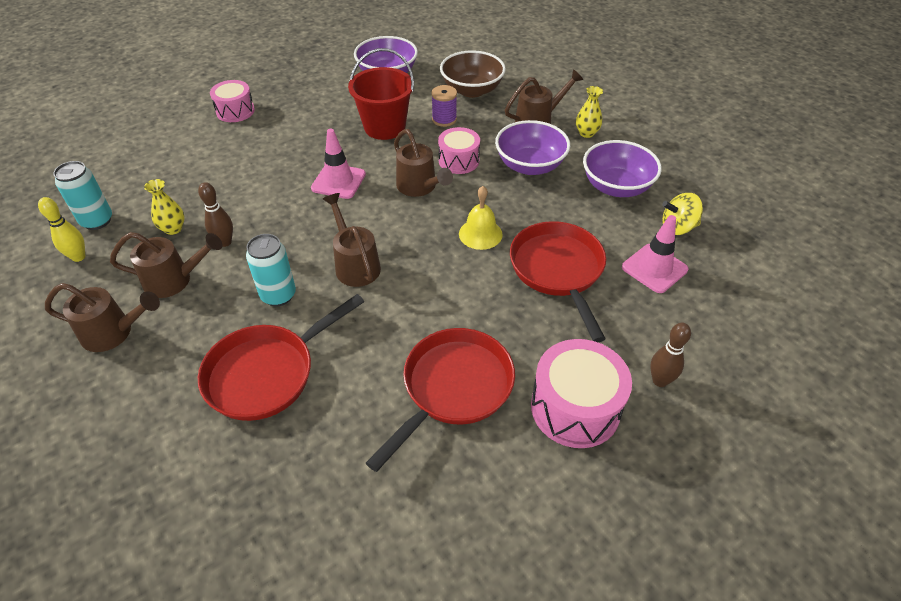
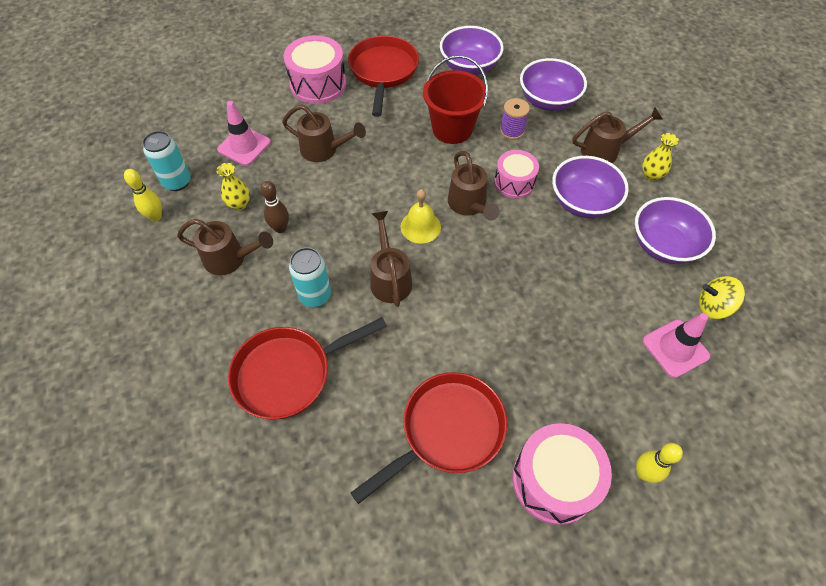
camera: 15 degrees right, 10 degrees up
(114, 333) = (171, 301): brown watering can -> brown watering can (324, 150)
(235, 111) = (318, 84): pink drum -> pink drum, size x1.56
(338, 181) = (395, 183): pink traffic cone -> pink traffic cone (244, 146)
(472, 90) = (548, 100): brown bowl -> purple bowl
(480, 234) = (514, 270): yellow bell -> yellow bell (420, 226)
(558, 271) = (578, 329): red pan -> red pan (383, 72)
(660, 380) = (643, 473): brown bowling pin -> yellow bowling pin

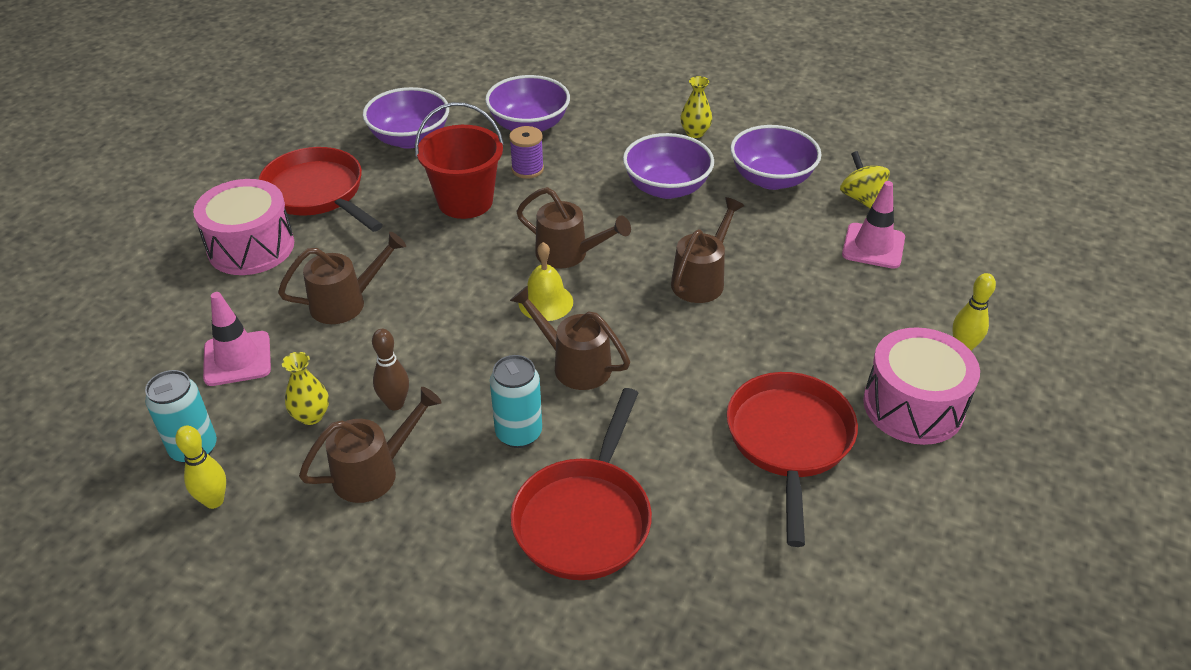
camera: 45 degrees left, 15 degrees down
(514, 182) = (586, 209): pink drum -> none
(605, 150) = (633, 136): brown watering can -> brown watering can (702, 279)
(713, 307) = (861, 198): yellow spinning top -> yellow spinning top turned 105 degrees clockwise

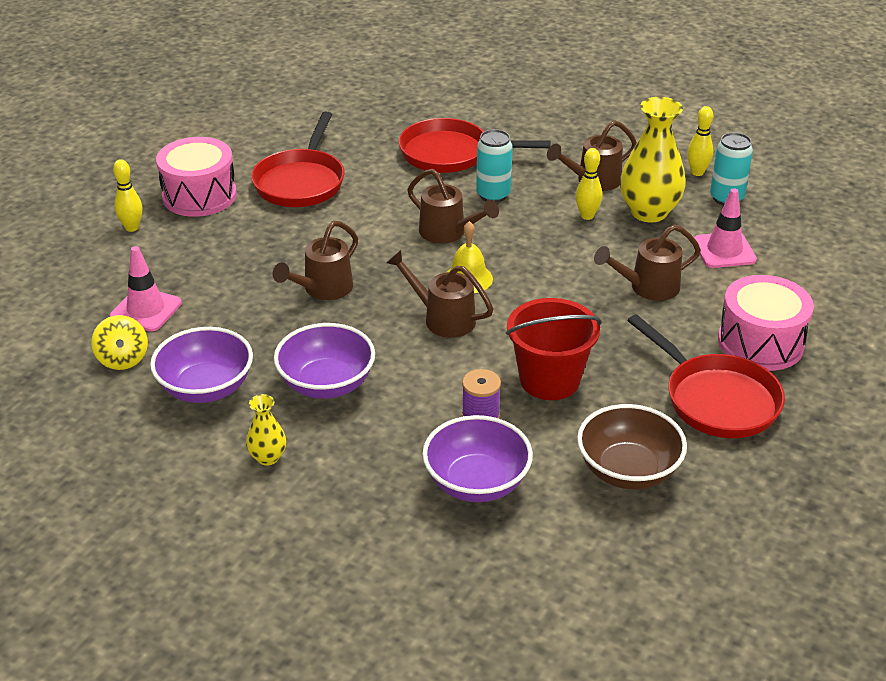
camera: 175 degrees left, 5 degrees down
(311, 416) = (649, 212): yellow vase -> yellow vase, size x2.02
(395, 404) = (587, 216): brown bowling pin -> yellow bowling pin
(410, 138) = (628, 470): purple bowl -> brown bowl
(585, 518) = (451, 154): red pan -> red pan turned 105 degrees counterclockwise

